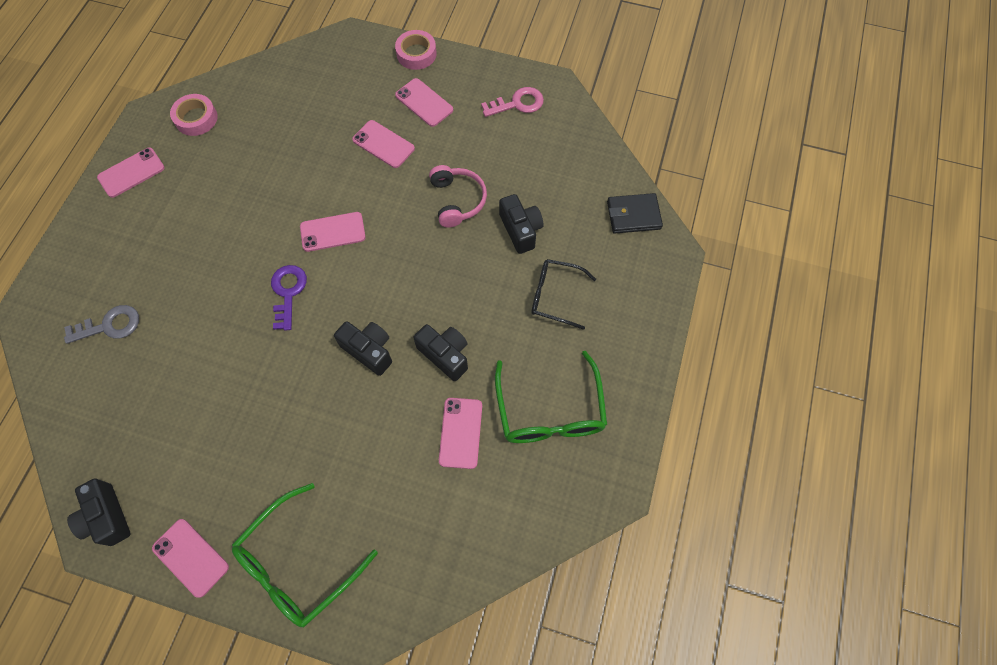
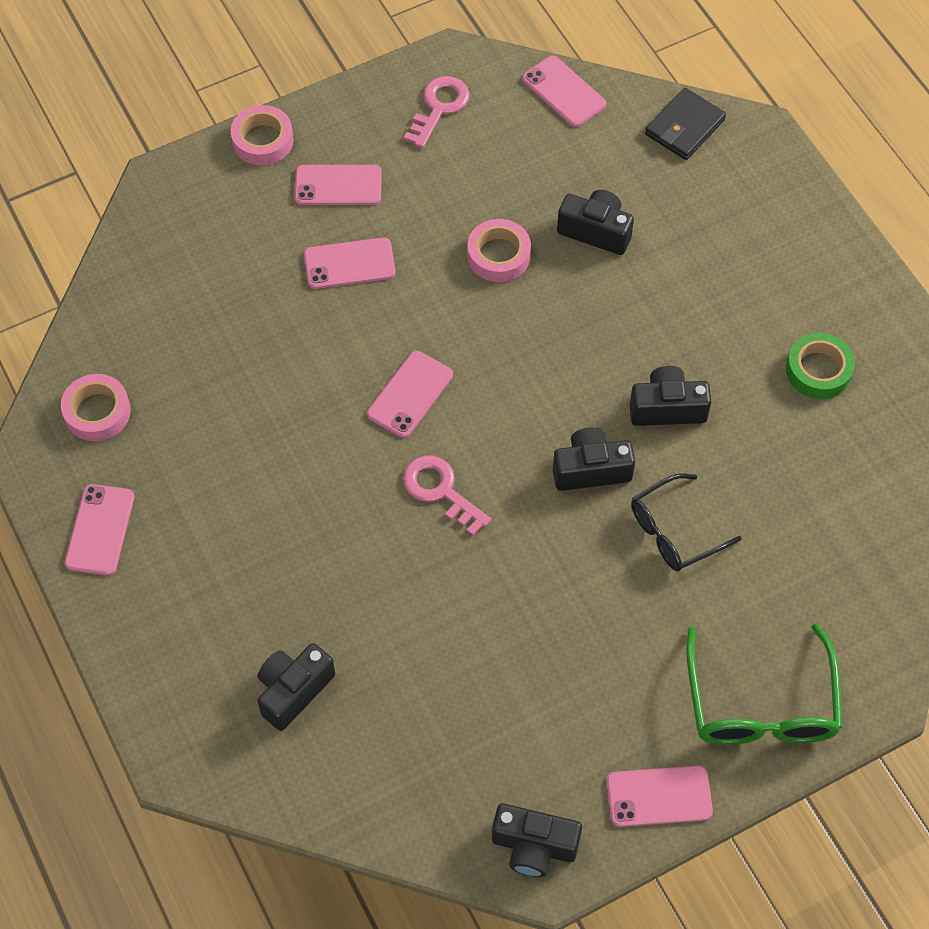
camera: 45 degrees left, 5 degrees down
(109, 325) = (293, 691): grey key -> black camera
(288, 292) = (440, 491): purple key -> pink key
(457, 200) = (498, 255): pink headphones -> pink tape
(461, 433) = (765, 461): pink phone -> pink phone (564, 92)
(550, 411) = (818, 370): green glasses -> green tape
(555, 296) = (702, 265): black glasses -> black glasses (674, 531)

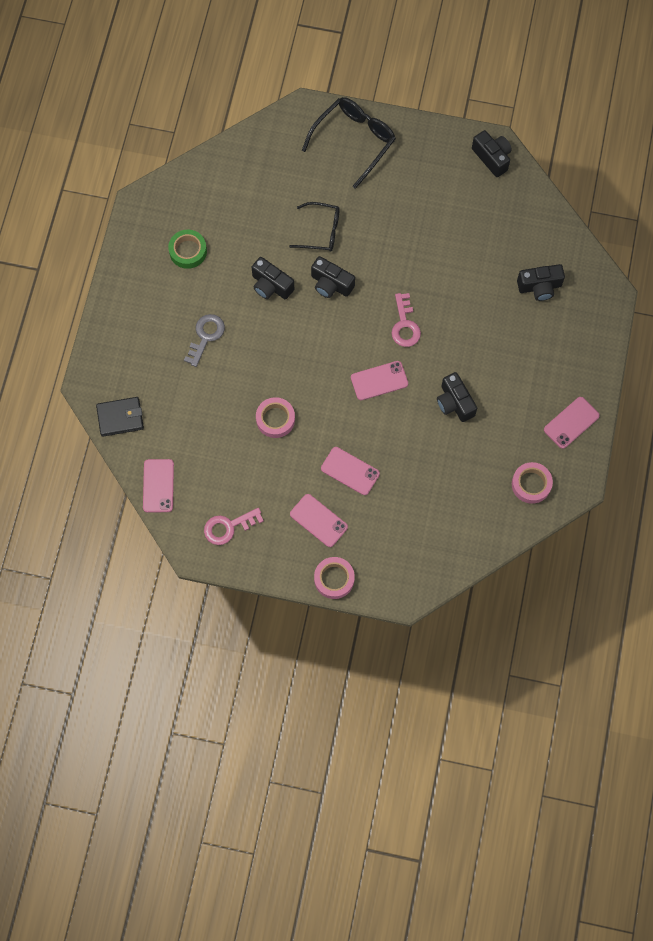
camera: 140 degrees left, 10 degrees up
(596, 231) = (218, 396): black camera -> black camera (454, 403)
(659, 796) = (427, 139): pink phone -> none
(683, 286) = (205, 336): none -> grey key
(760, 704) = (354, 141): green glasses -> black glasses

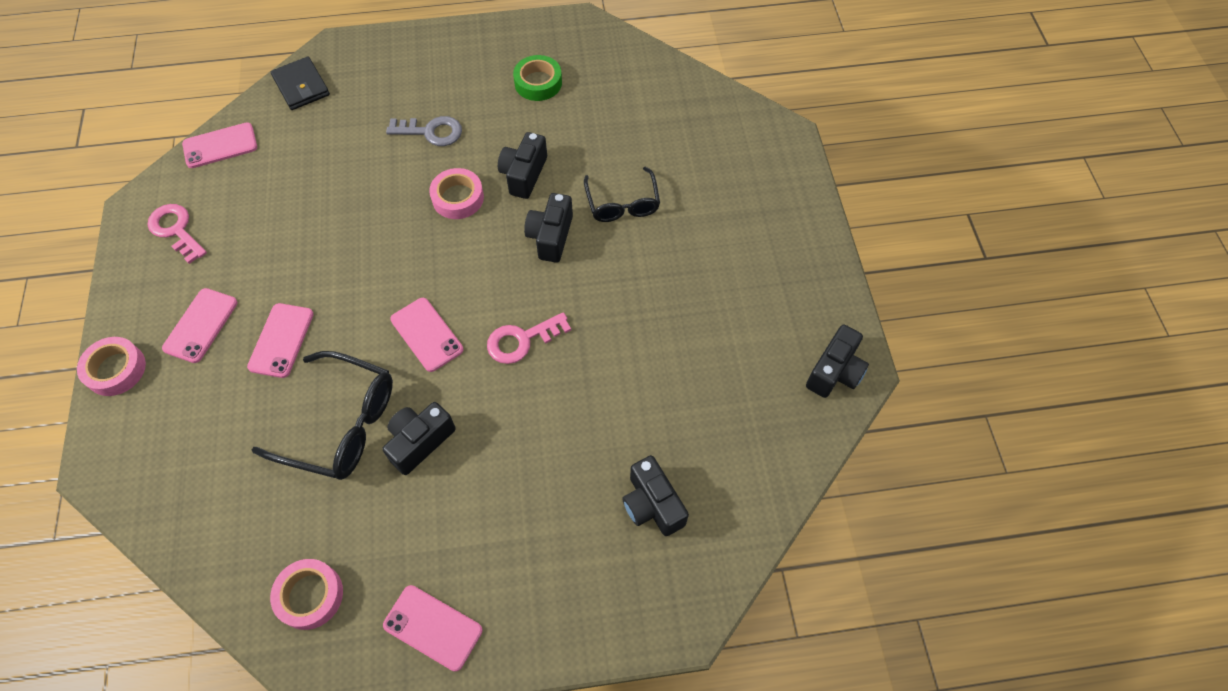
camera: 70 degrees right, 10 degrees down
(275, 419) = (337, 234): pink tape -> pink tape (458, 198)
(354, 141) = (770, 200): black glasses -> black glasses (341, 424)

